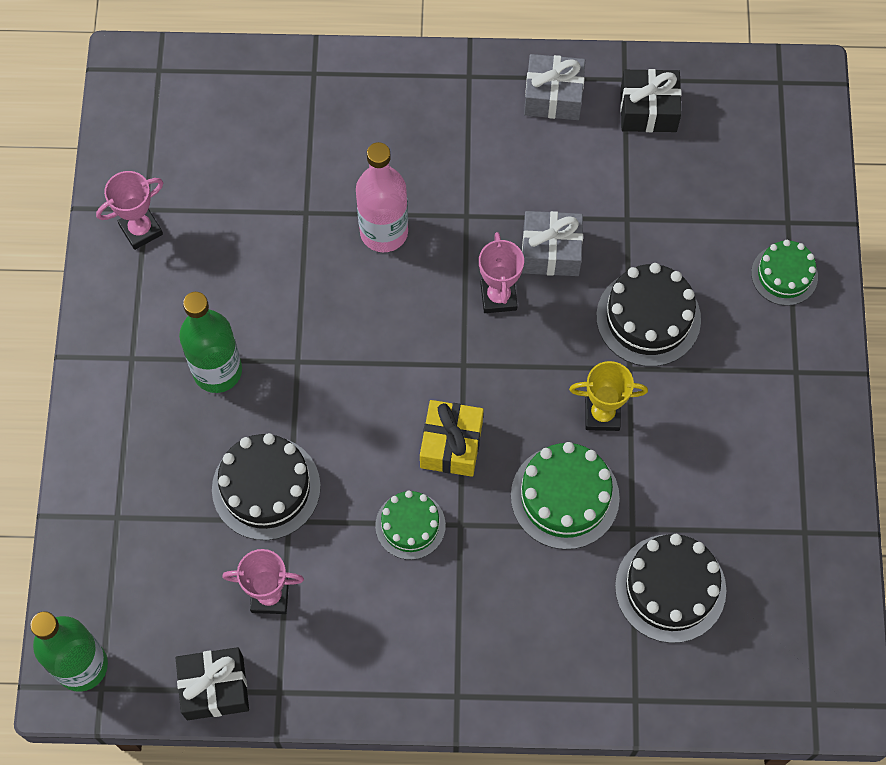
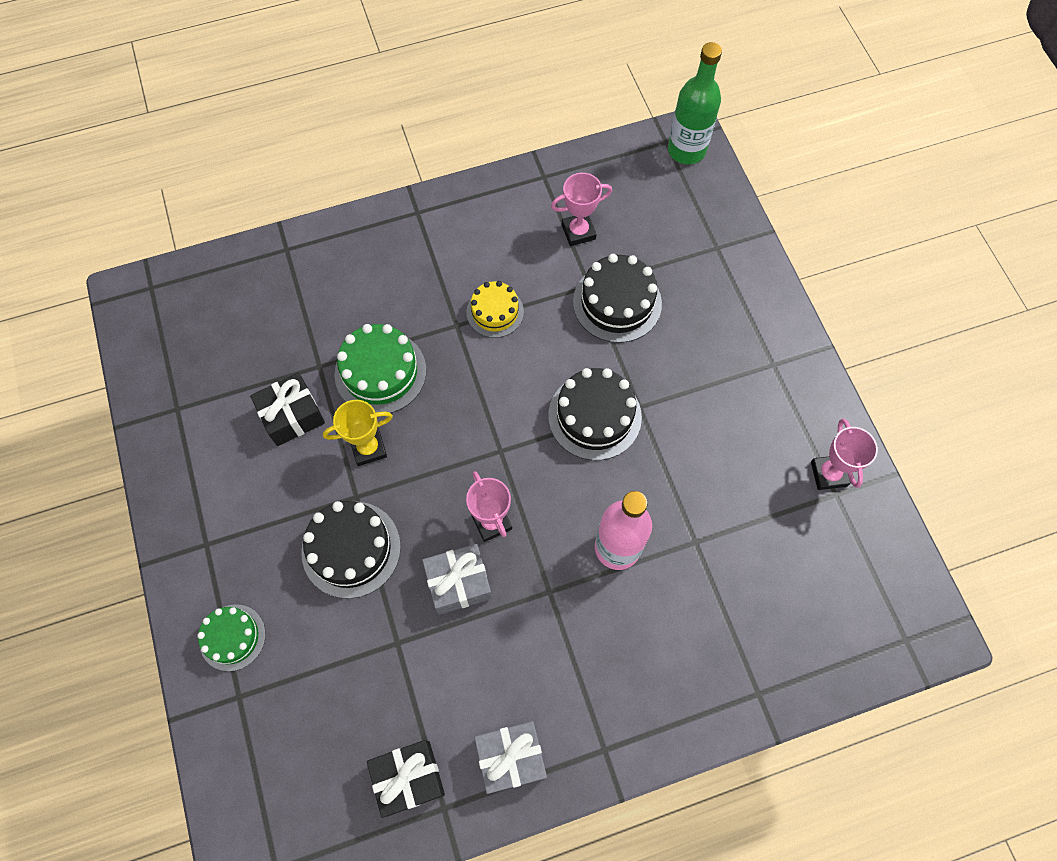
camera: 160 degrees right, 0 degrees up
(141, 230) = (828, 474): pink trophy -> pink trophy turned 45 degrees counterclockwise
(215, 688) = (589, 165): black gift -> black gift (292, 416)
(217, 371) = (699, 377): green bottle -> none
(410, 525) = (495, 312): green cake -> yellow cake
(451, 444) = (486, 382): yellow gift -> none
(670, 588) = (278, 332): black cake -> black cake (594, 416)

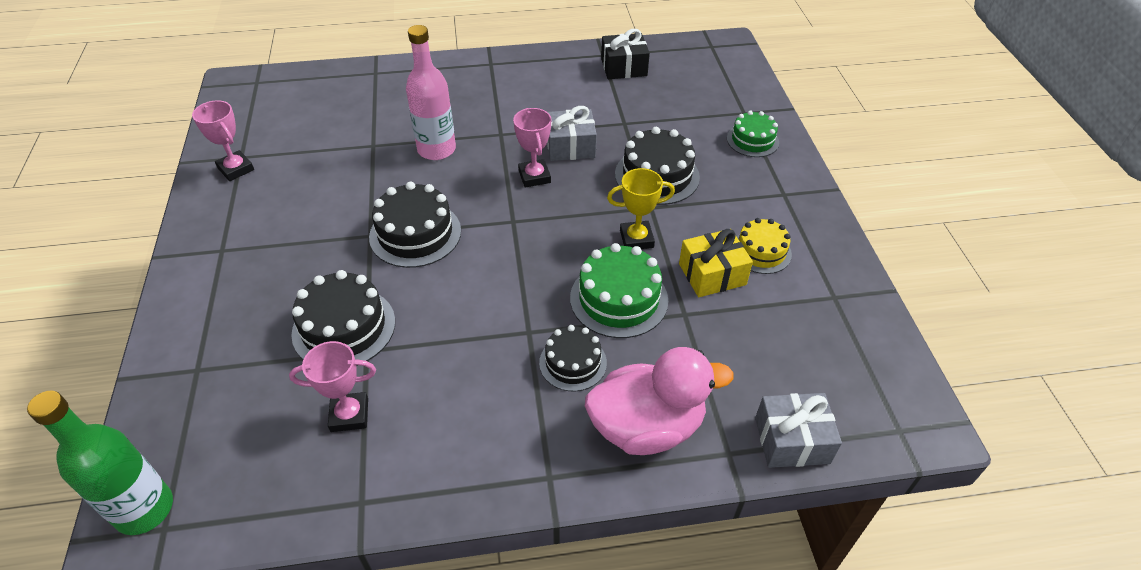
camera: 170 degrees left, 20 degrees down
(292, 416) = (712, 274): black gift -> yellow gift
(348, 259) = (646, 427): none -> pink duck
(413, 302) = (573, 362): none -> black cake
(495, 312) = (482, 338): yellow cake -> yellow cake (761, 251)
(511, 757) = (554, 67): grey gift -> grey gift (792, 440)
(828, 474) = (236, 169): pink trophy -> pink trophy turned 45 degrees counterclockwise

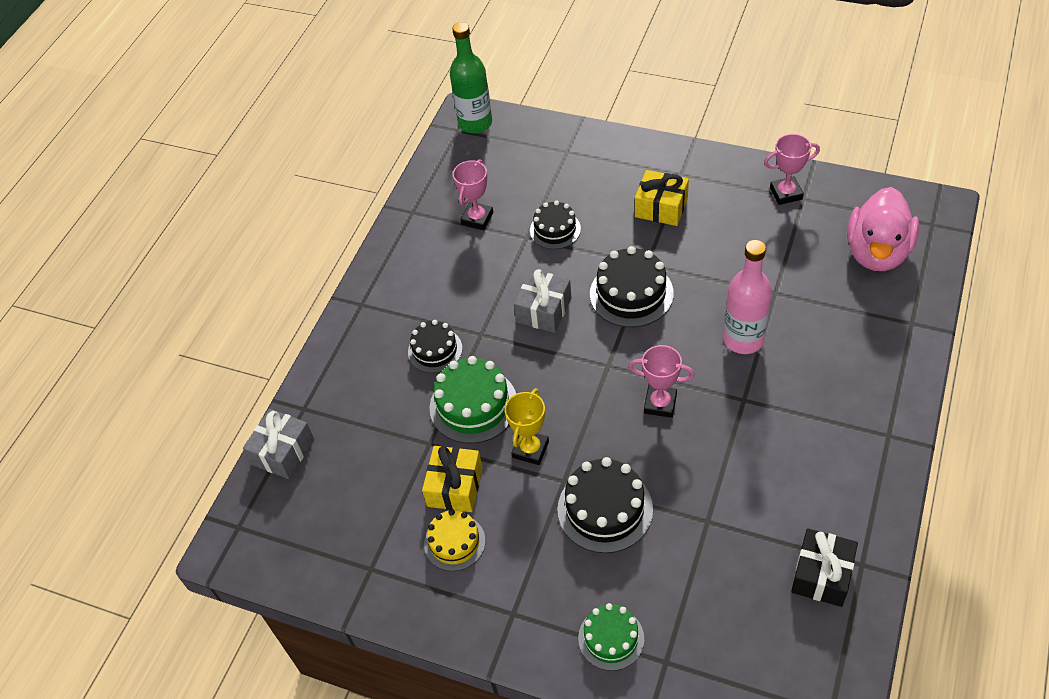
camera: 125 degrees right, 5 degrees up
(280, 250) = (661, 207): none -> yellow gift
(344, 327) = (555, 229): black cake -> black cake, size x0.64
(570, 146) = (691, 452): grey gift -> grey gift (544, 310)
(646, 427) = (355, 371): pink duck -> pink duck (877, 252)

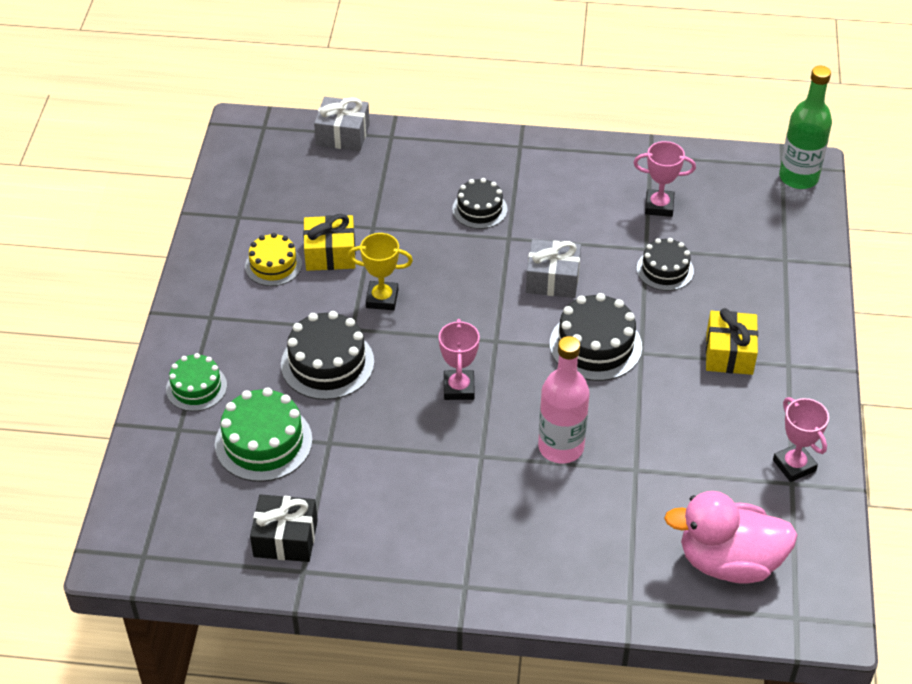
camera: 70 degrees right, 5 degrees down
(473, 405) = (422, 249): green cake -> green cake (263, 442)

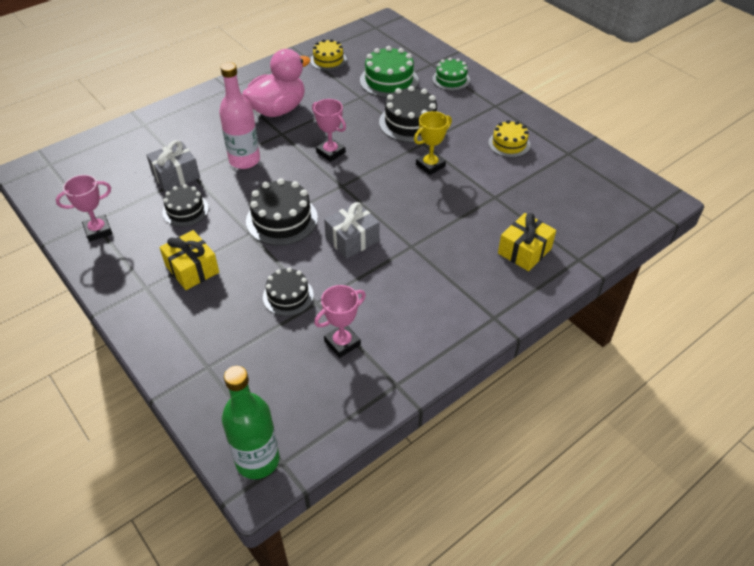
camera: 135 degrees right, 0 degrees up
(285, 538) = (328, 60): black gift -> yellow cake
(330, 254) = (492, 168): yellow gift -> yellow gift (524, 251)
(343, 135) = (605, 238): grey gift -> grey gift (176, 175)
(479, 209) = (453, 251): black cake -> black cake (185, 210)
(729, 562) = (104, 165): pink duck -> pink duck (278, 109)
(794, 465) = (98, 230): pink trophy -> pink trophy turned 45 degrees counterclockwise

